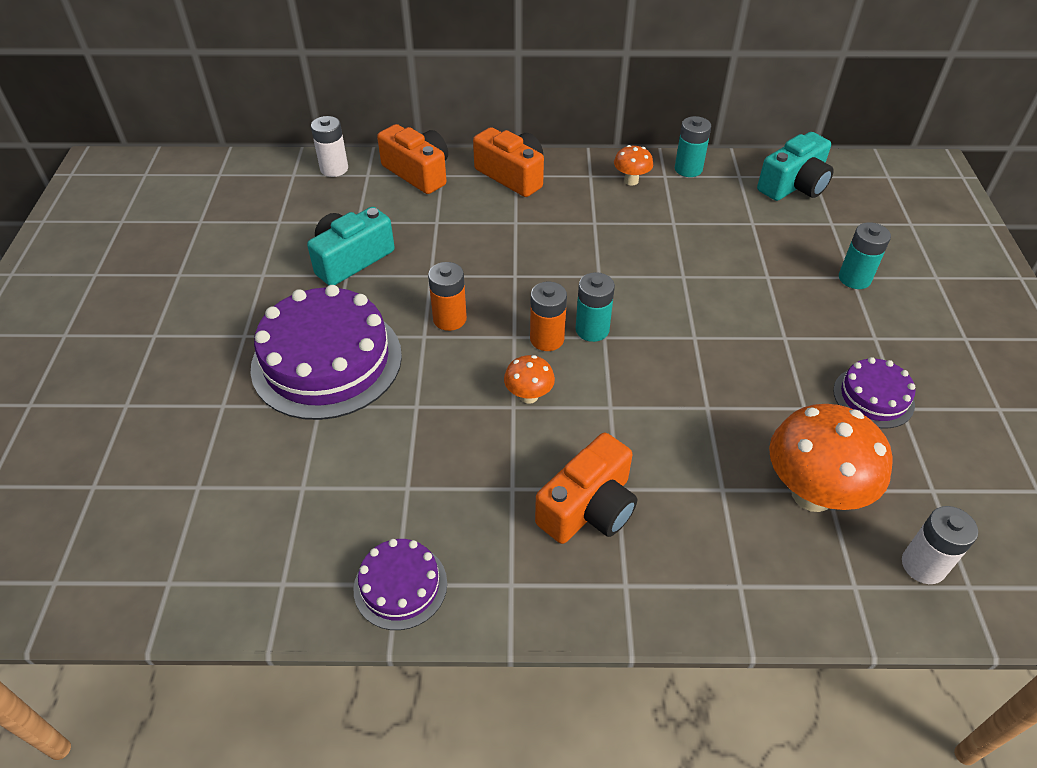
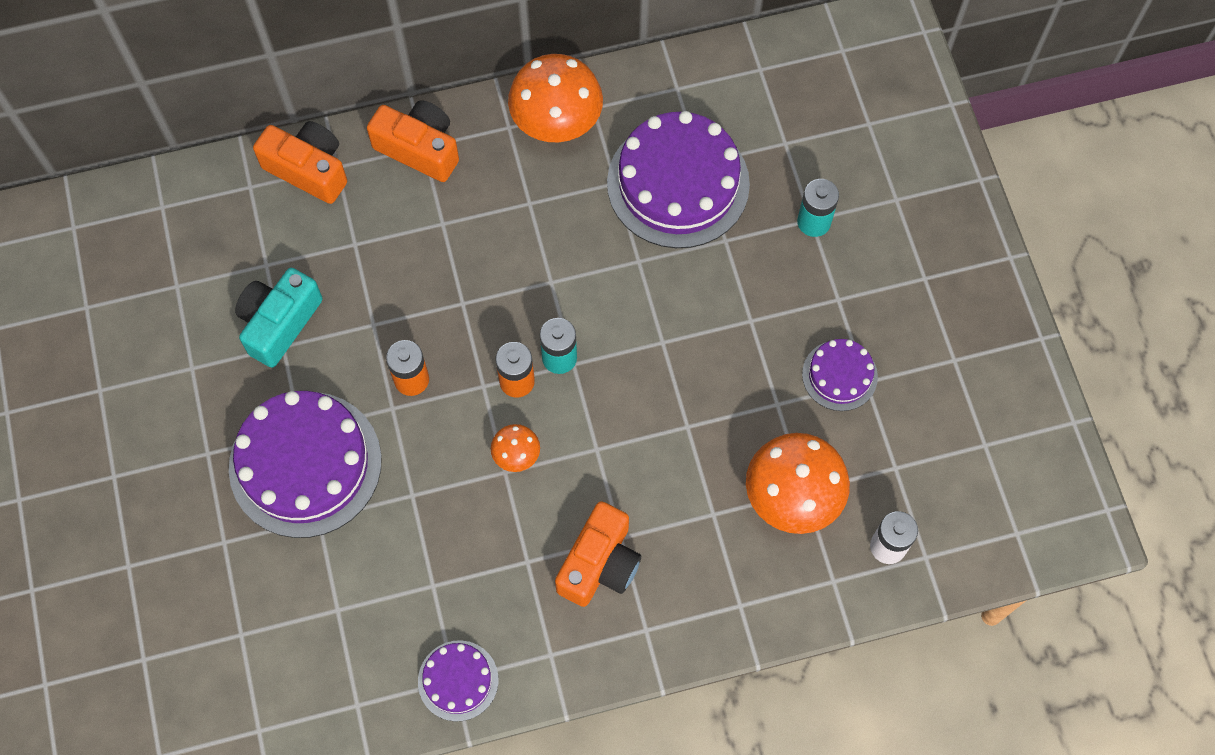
camera: 15 degrees left, 20 degrees up
(334, 169) = (207, 186): white battery -> none
(631, 181) = (557, 125): orange mushroom -> orange mushroom, size x2.04
(688, 169) = (618, 90): turquoise battery -> none
(729, 232) = (678, 183): none -> purple cake
(794, 185) = (739, 90): turquoise camera -> none

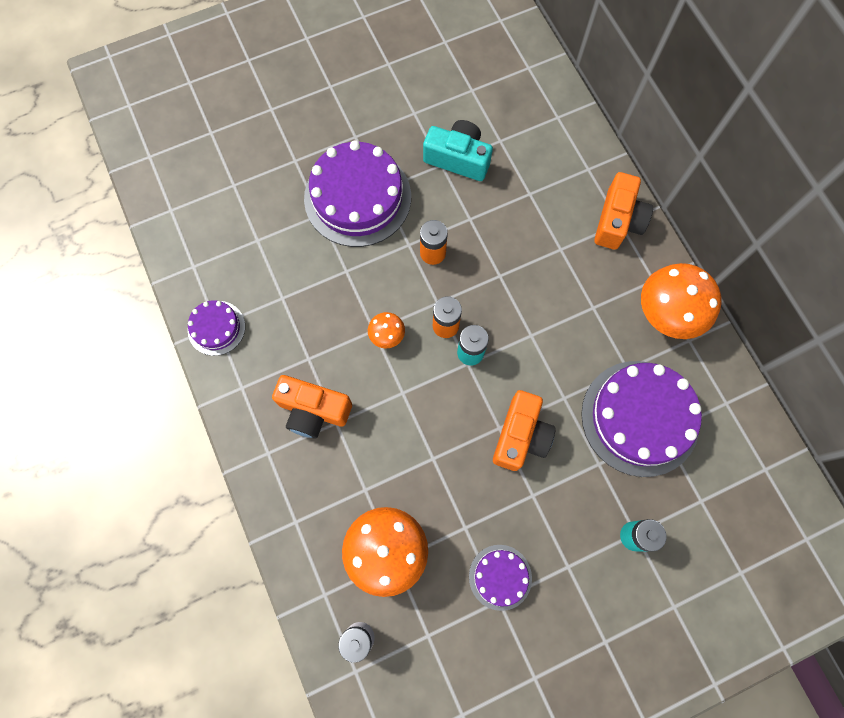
camera: 80 degrees right, 5 degrees up
(308, 169) = (581, 151): orange camera -> orange camera (520, 436)

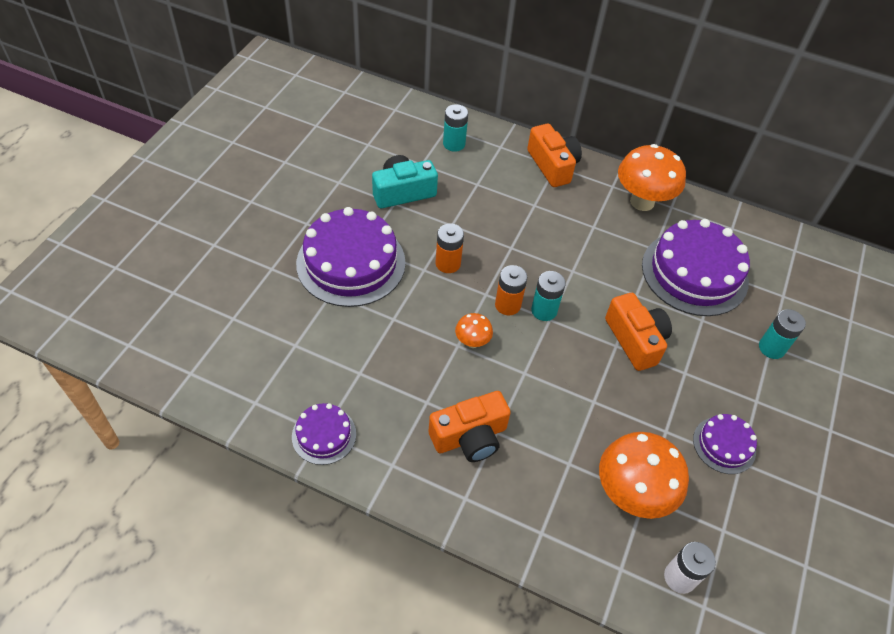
camera: 45 degrees left, 20 degrees down
(548, 138) = (454, 144): none -> turquoise battery

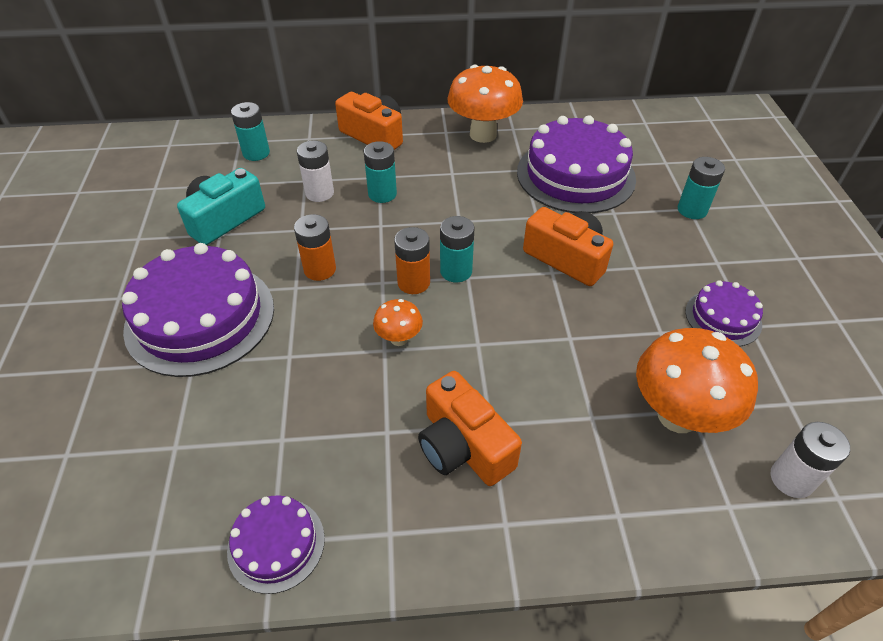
camera: 25 degrees left, 5 degrees down
(470, 437) = (463, 446): orange camera -> orange camera turned 105 degrees clockwise
(482, 200) = (319, 193): none -> white battery
(528, 221) = (382, 194): none -> turquoise battery

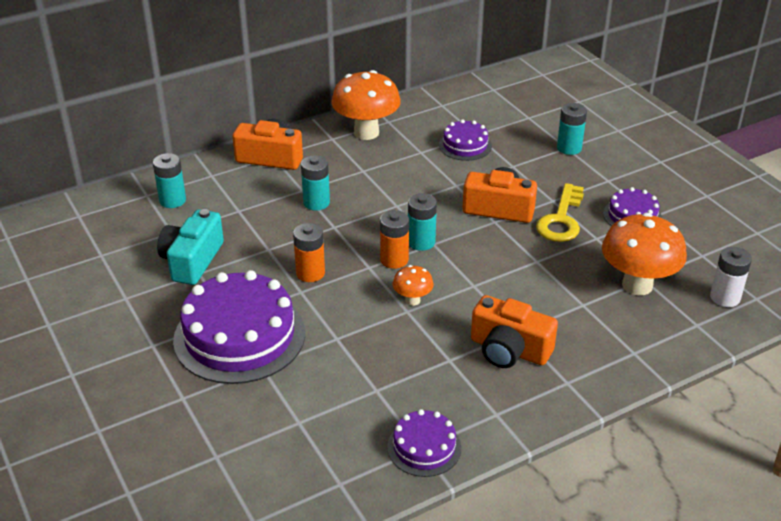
camera: 25 degrees left, 10 degrees down
(319, 193) = (260, 217): white battery -> none
(575, 175) = (465, 145): purple cake -> purple cake, size x0.51
(631, 294) = (561, 219): none -> yellow key

